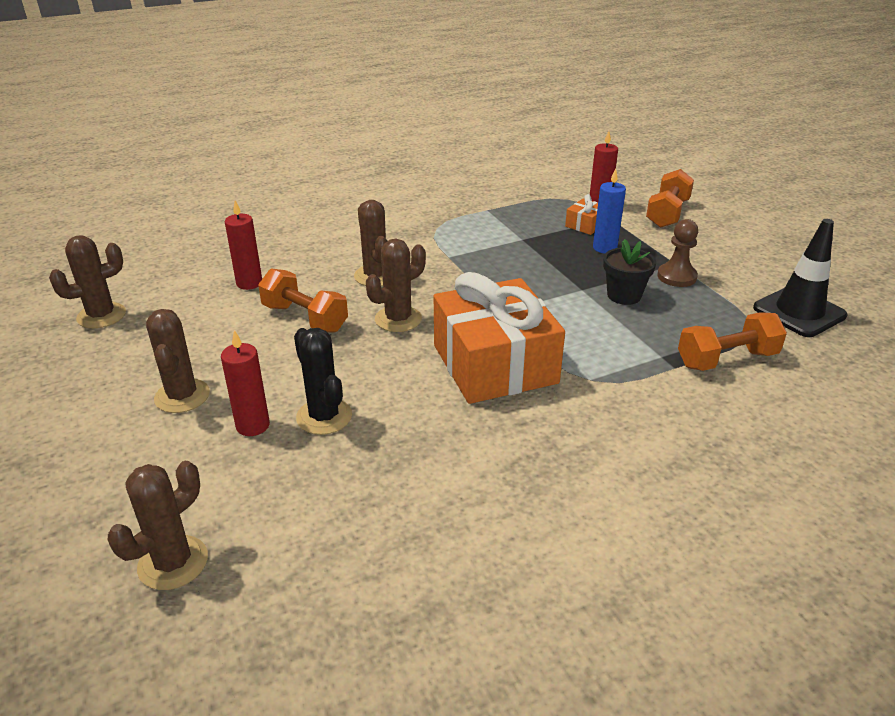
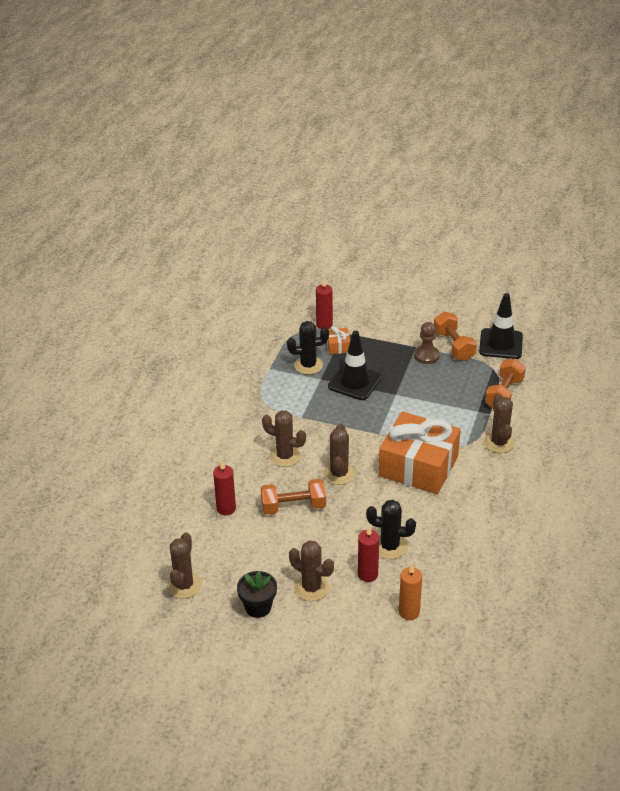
camera: 45 degrees left, 5 degrees up
(173, 563) = (435, 645): brown cactus -> brown cactus (499, 442)
(217, 499) = (409, 612): none -> orange candle
(528, 224) = (308, 365): none -> black cactus
(553, 258) = (354, 382): none -> black traffic cone
(604, 248) = (369, 357): blue candle -> none
(624, 295) = (419, 385): black flower pot -> black flower pot (258, 607)
(667, 213) = (367, 310): orange dumbbell -> orange dumbbell (453, 346)

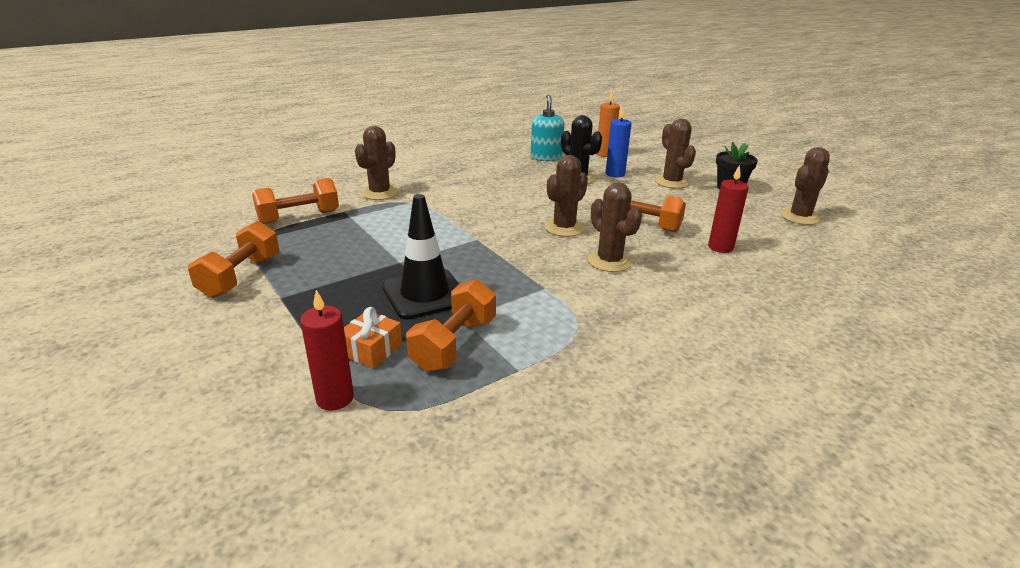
camera: 145 degrees left, 10 degrees down
(308, 365) = (454, 344): black cactus -> orange dumbbell
(367, 574) = (615, 174): red candle -> blue candle
(418, 466) = (478, 206): orange gift -> none
(426, 356) = (291, 281): brown pawn -> none
(451, 571) = (546, 157): none -> turquoise soap dispenser
(501, 344) = (194, 254): black traffic cone -> none

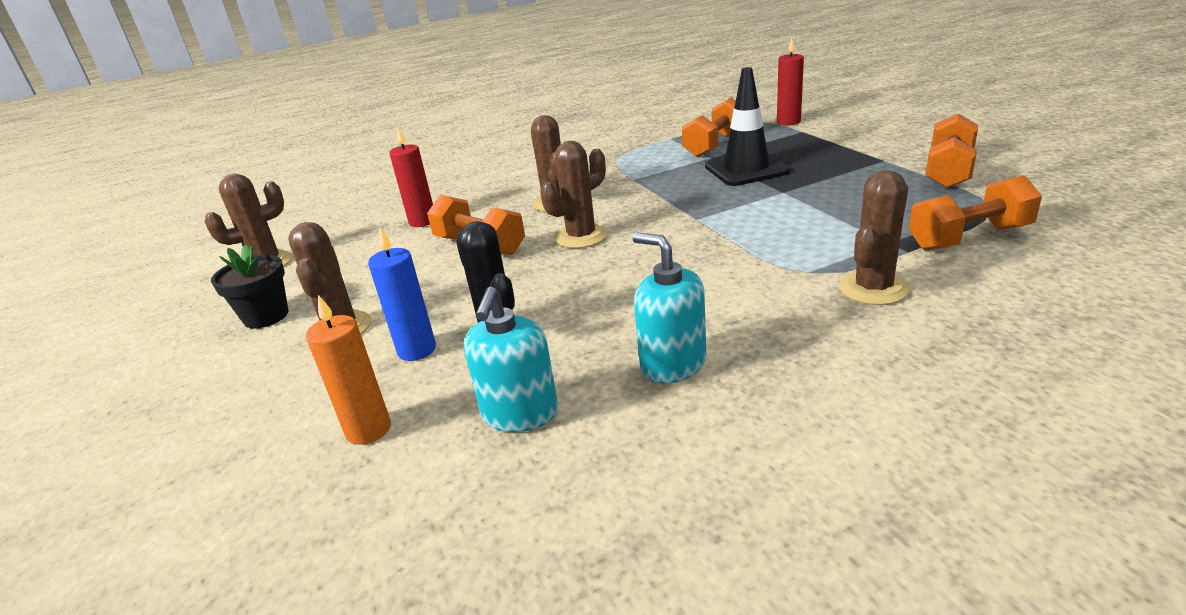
camera: 165 degrees left, 0 degrees up
(371, 350) = (777, 139): orange gift -> none
(486, 169) = (673, 364): none -> turquoise soap dispenser

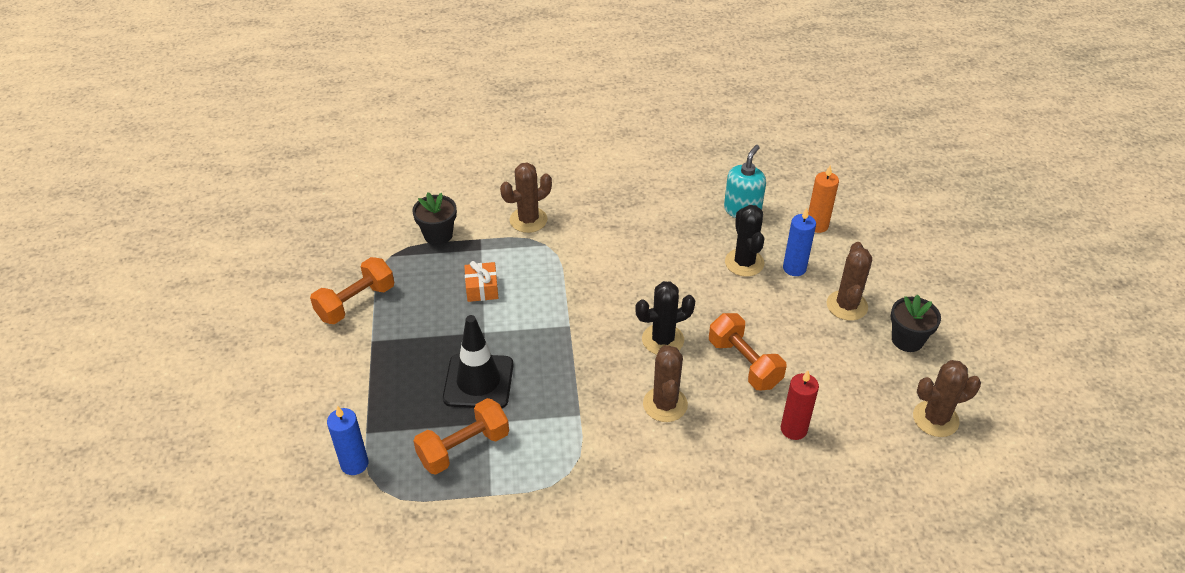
camera: 165 degrees left, 15 degrees up
(581, 237) = (663, 340): brown cactus -> black cactus
(673, 364) = (660, 211): turquoise soap dispenser -> none
(788, 122) = (354, 464): red candle -> blue candle
(832, 215) = (482, 288): none -> orange gift
(969, 238) = (438, 235): orange dumbbell -> black flower pot

